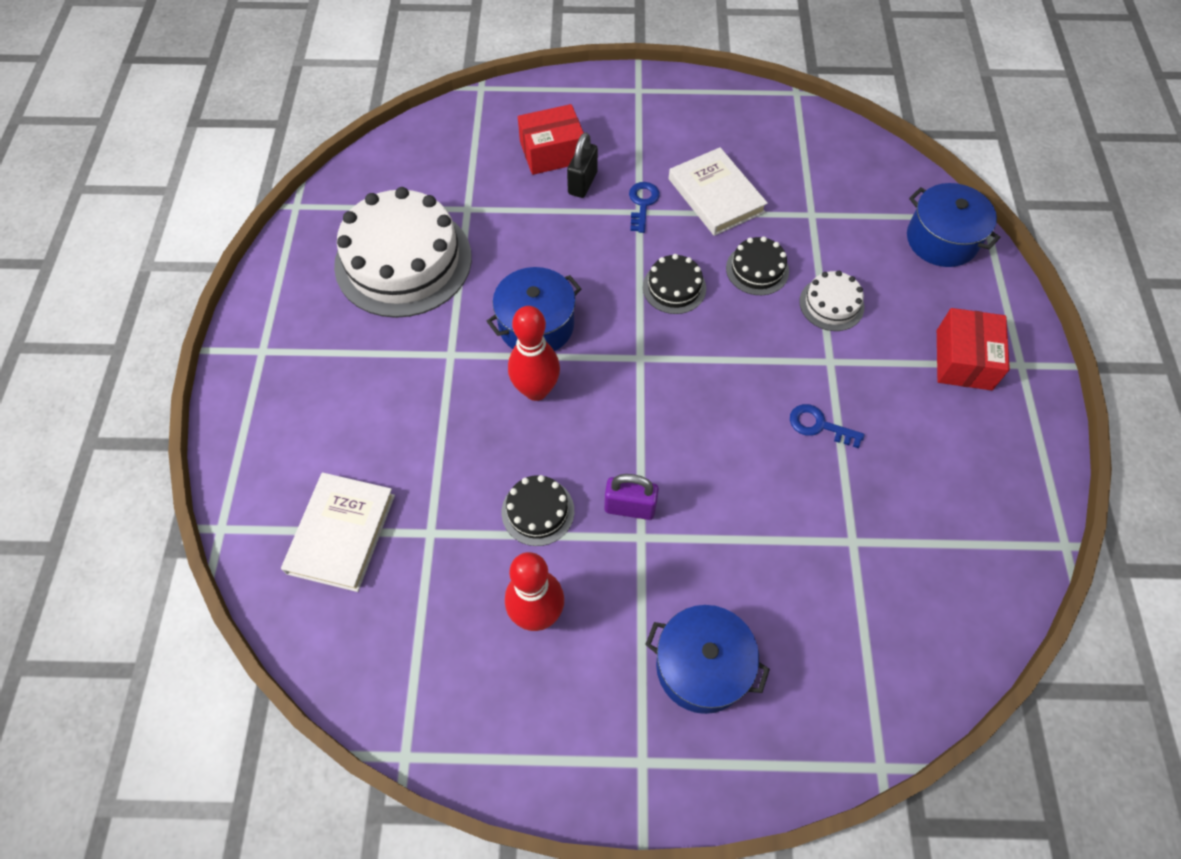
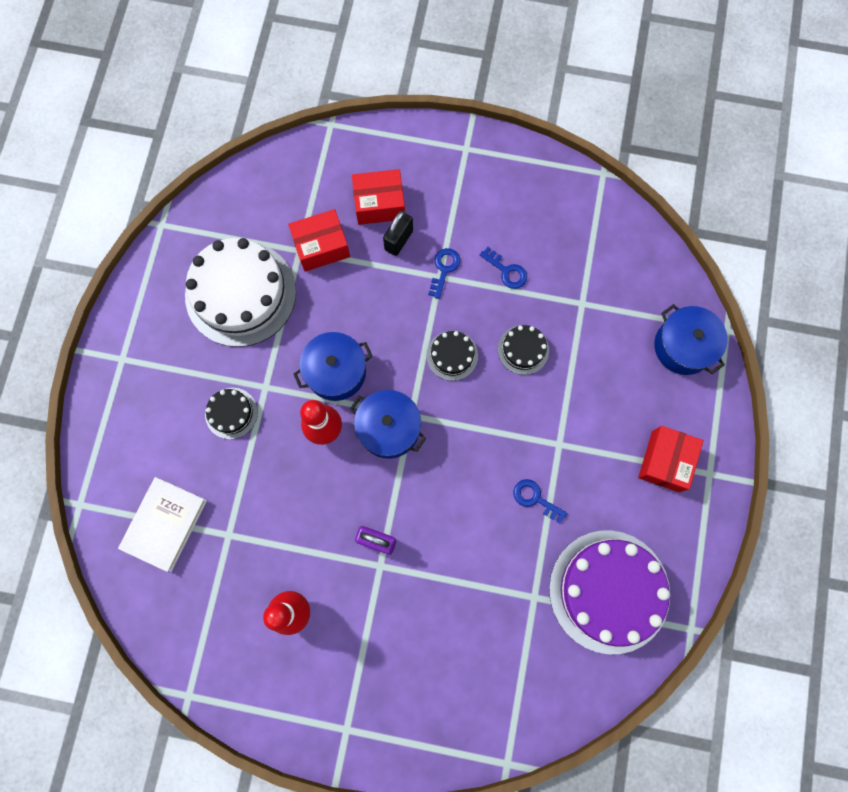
camera: 10 degrees right, 15 degrees up
(493, 201) = (321, 246): none -> red box
(538, 511) = (309, 532): black cake -> black cake (231, 413)
(701, 666) = (402, 671): blue pot -> blue pot (389, 428)
(715, 195) = (507, 271): white book -> blue key
(831, 304) = (574, 392): white cake -> none
(946, 517) = (609, 591): none -> purple cake

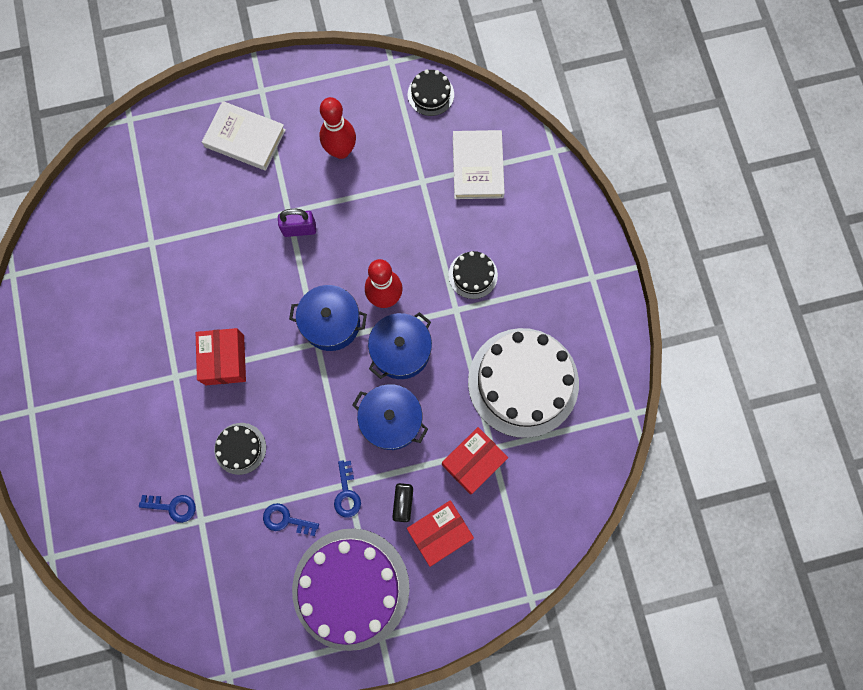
camera: 155 degrees right, 0 degrees up
(389, 676) = (245, 138): none -> white book
(452, 355) = (303, 413): black cake -> black cake (430, 94)
(535, 498) = (179, 321): blue key -> blue key (173, 507)
(609, 591) = (90, 274): purple cake -> purple cake (351, 588)
(665, 461) = (74, 404): red box -> red box (225, 360)
(683, 346) = (89, 521): blue pot -> blue pot (391, 420)

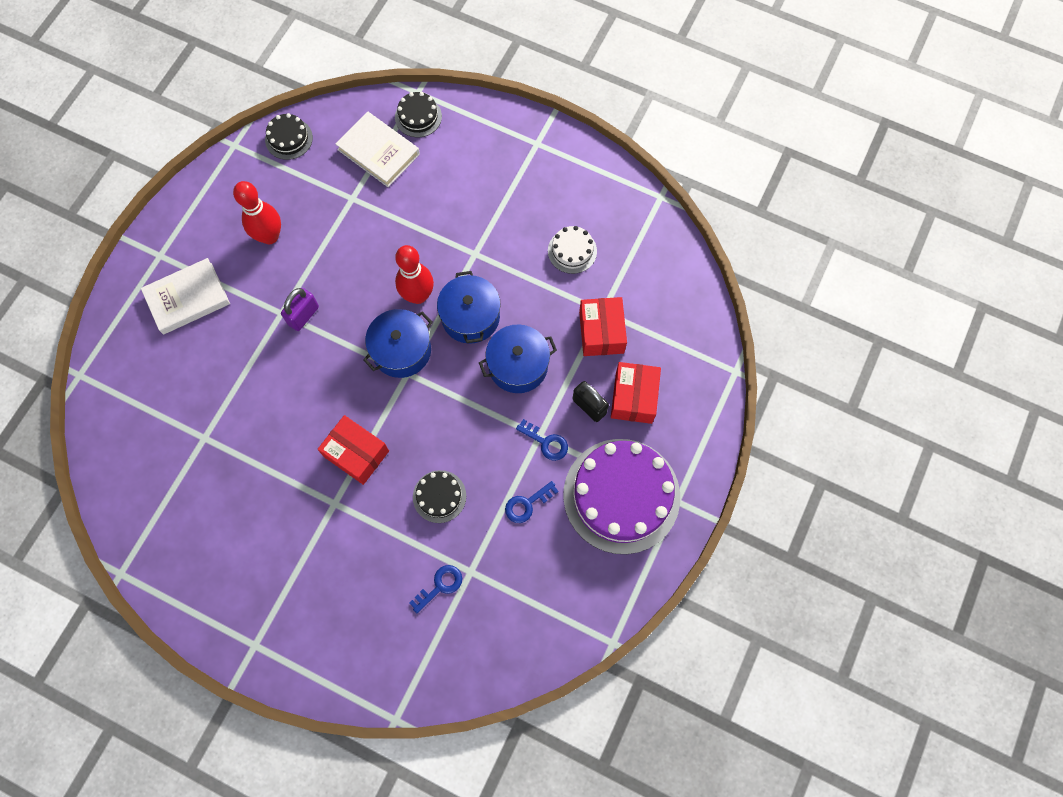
camera: 50 degrees left, 5 degrees down
(473, 275) = (459, 221): black cake -> black cake (418, 117)
(523, 382) = (572, 251): white cake -> white cake, size x0.46

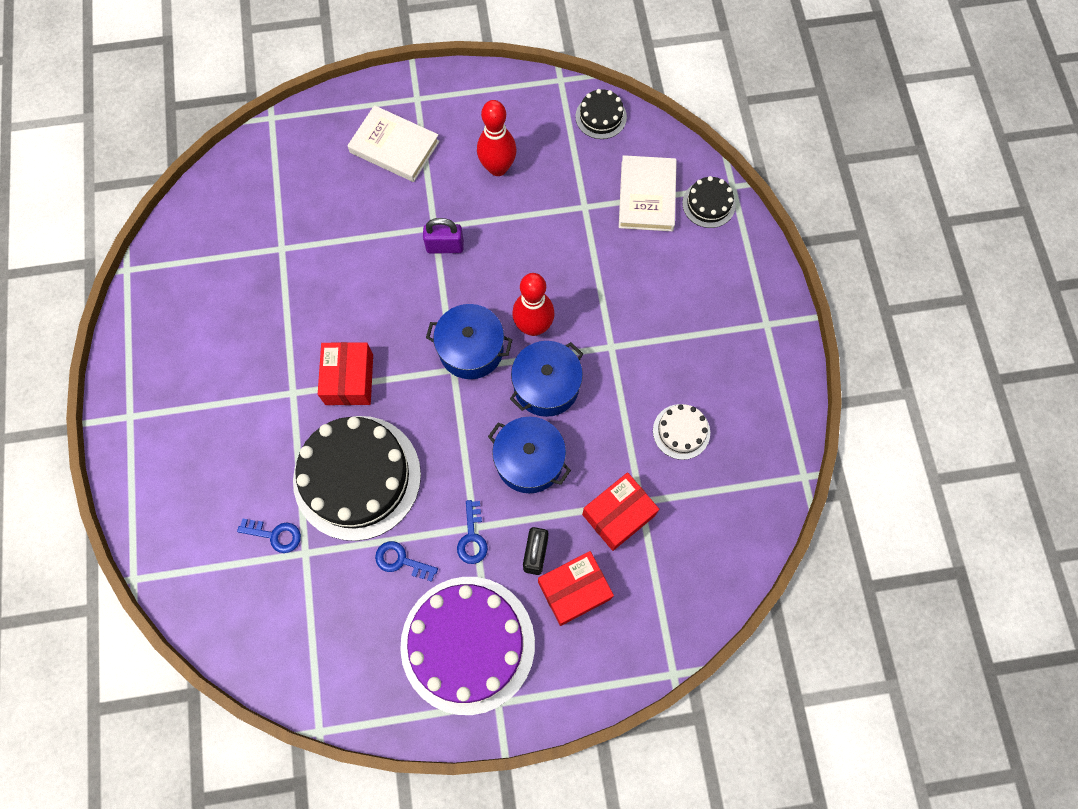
camera: 55 degrees right, 0 degrees up
(439, 496) = (357, 477): black cake -> black cake, size x2.18

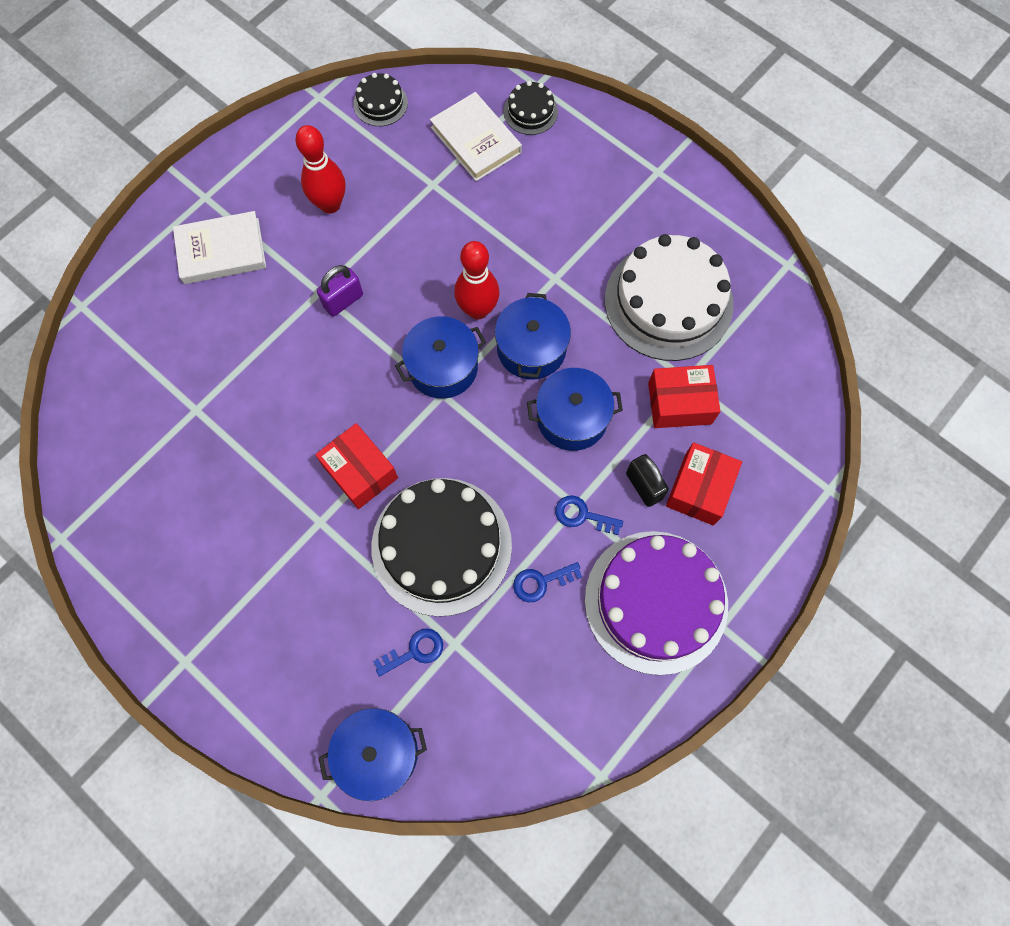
camera: 40 degrees left, 0 degrees up
(192, 583) = (378, 753): none -> blue pot
(472, 538) = (582, 515): blue key -> blue key turned 150 degrees clockwise
(618, 515) = (679, 403): red box -> red box turned 75 degrees clockwise
(681, 431) = (668, 302): white cake -> white cake, size x2.18

